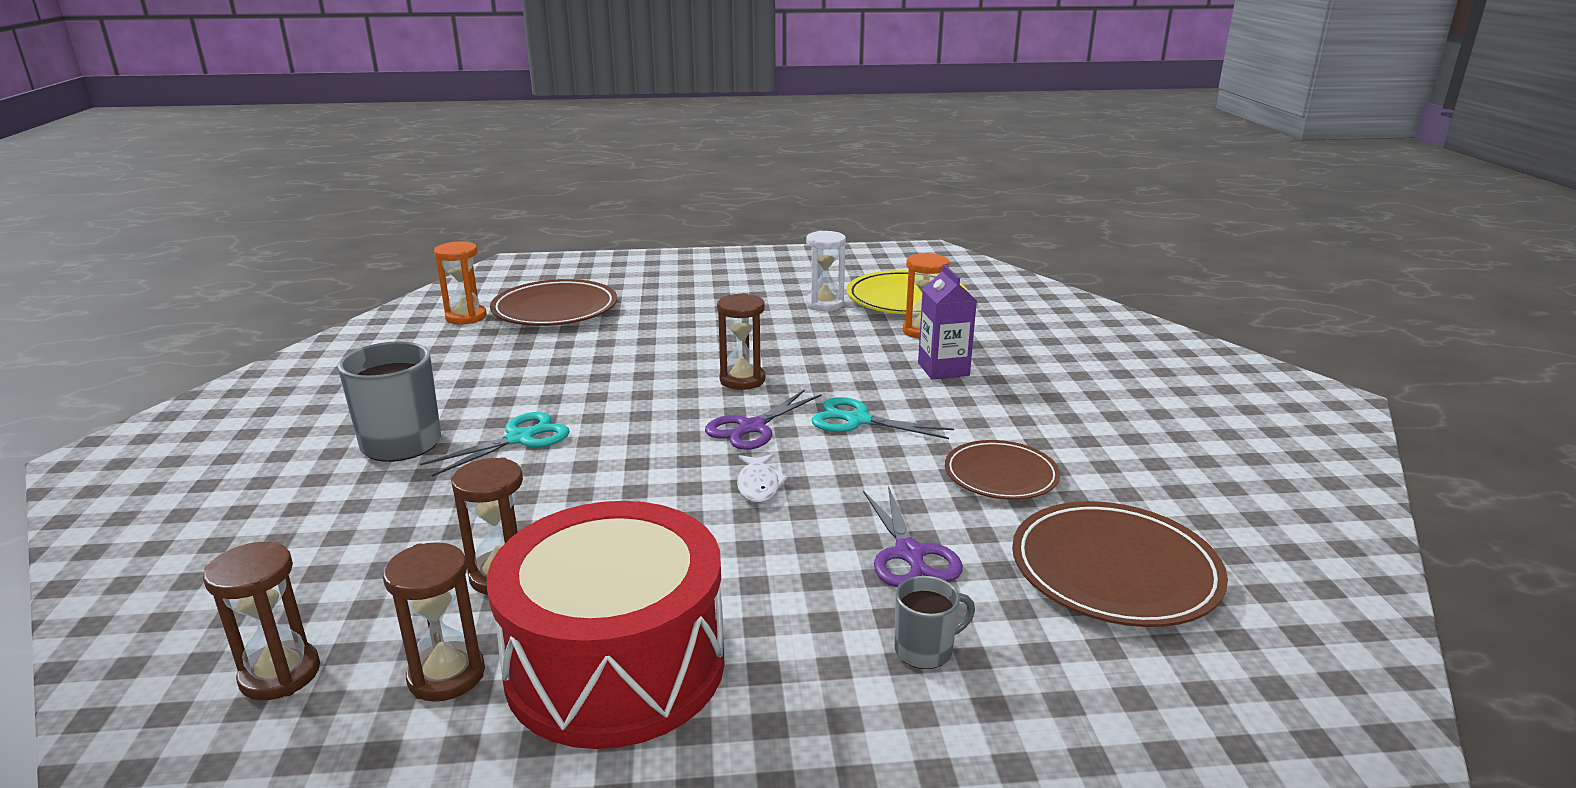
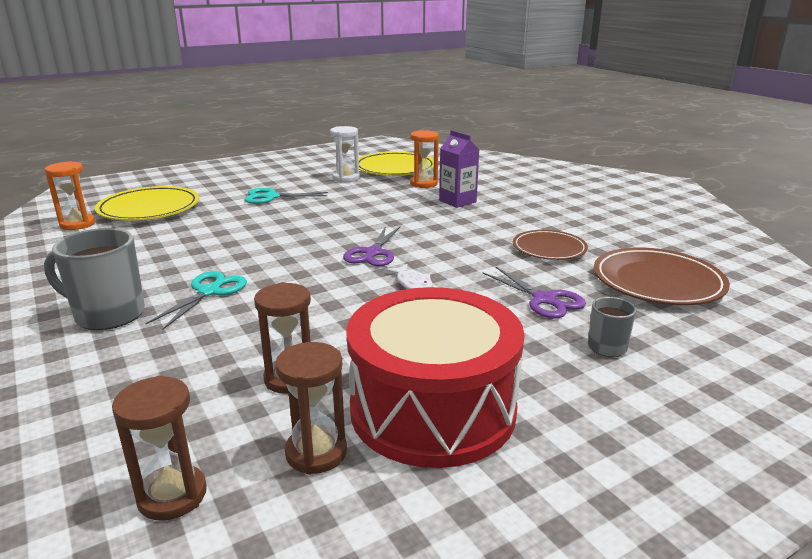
camera: 25 degrees left, 0 degrees up
(555, 309) = (149, 208): brown plate -> yellow plate
(742, 380) = (337, 228): brown hourglass -> none
(857, 420) = (436, 236): turquoise scissors -> turquoise scissors (271, 197)

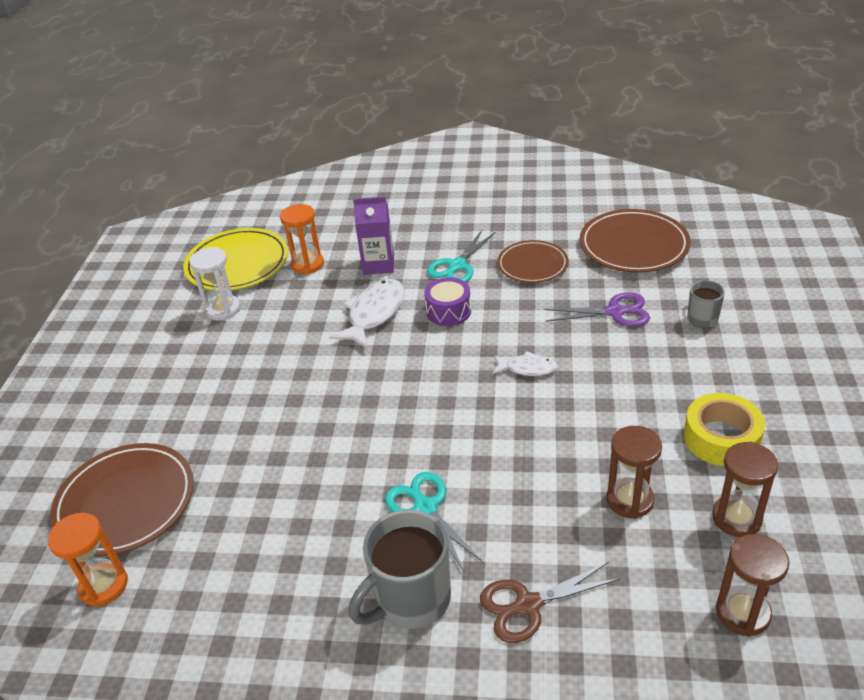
camera: 50 degrees left, 15 degrees up
(124, 364) = (527, 605): none -> brown scissors
(149, 208) = (125, 502): yellow plate -> brown plate
(271, 197) = (213, 386): turquoise scissors -> turquoise scissors (457, 266)
(373, 253) = (443, 367): purple scissors -> none
(401, 215) = (374, 314): none -> white fish
(433, 409) = (721, 438): red drum -> yellow tape
(440, 236) = (448, 311): none -> purple drum

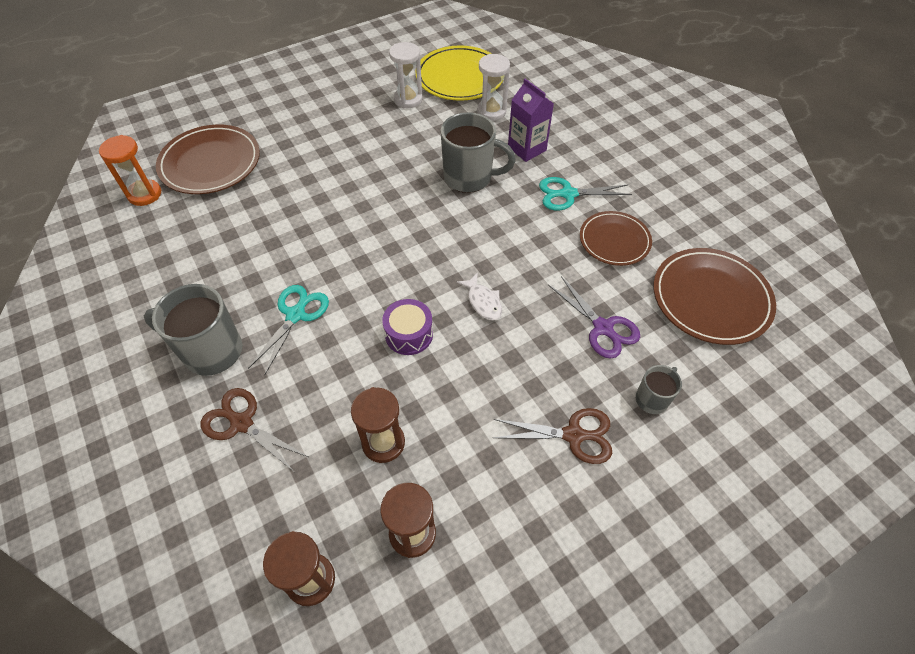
camera: 50 degrees right, 15 degrees up
(307, 264) = (491, 111): orange hourglass -> white hourglass
(374, 314) = (469, 177): white fish -> grey mug
(448, 311) = (508, 218): purple drum -> purple drum (409, 334)
(705, 375) = (574, 435): none -> brown scissors
(721, 438) = (501, 482): yellow tape -> none

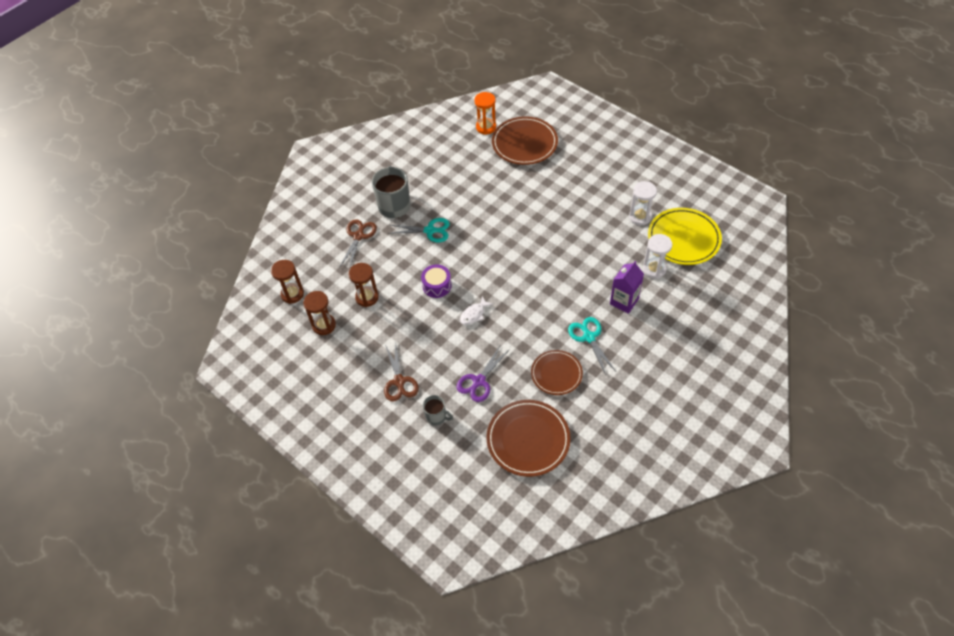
camera: 75 degrees right, 0 degrees up
(469, 177) = (577, 276): grey mug -> none

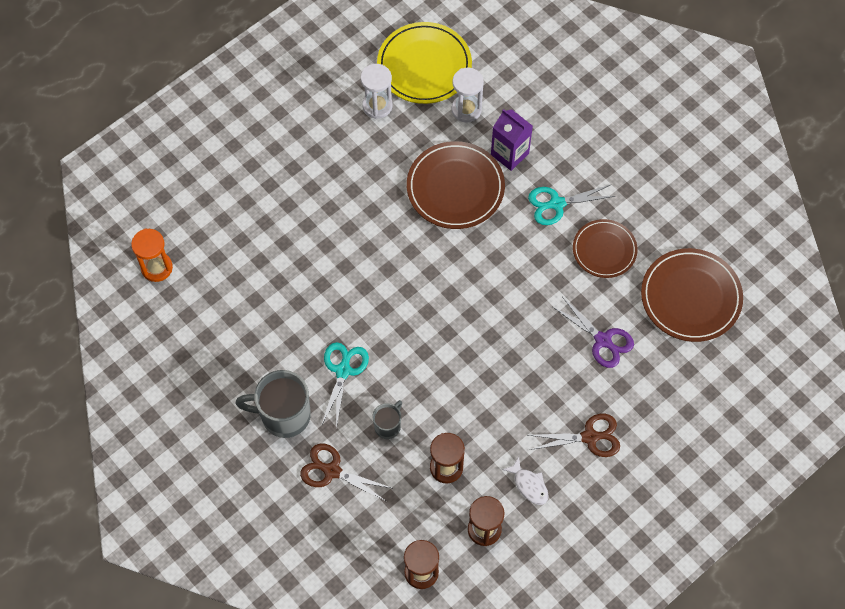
camera: 85 degrees left, 10 degrees up
(436, 417) = (647, 397): grey mug -> grey mug (388, 426)
(437, 286) = (443, 373): purple drum -> none
(474, 314) = (499, 332): white fish -> white fish (529, 485)
(524, 143) = (205, 221): brown plate -> brown plate (455, 187)

